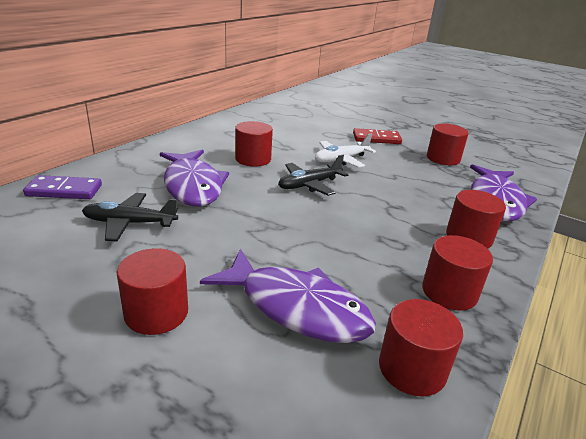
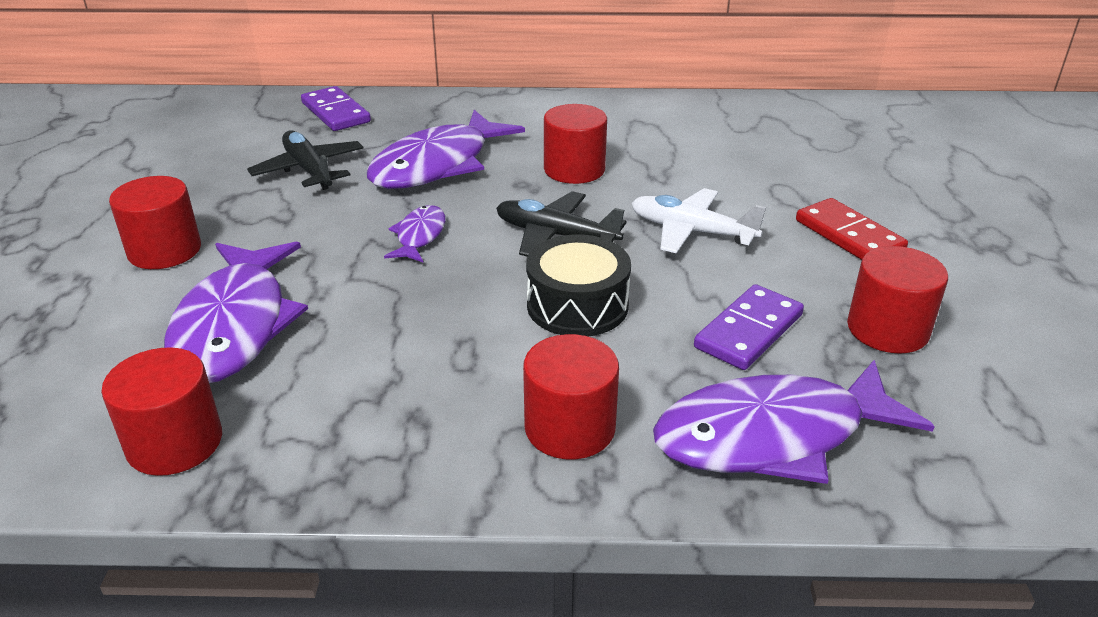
camera: 60 degrees right, 5 degrees up
(265, 216) = (419, 236): none -> purple fish
(376, 202) = (577, 305): none -> black drum
(425, 179) = (749, 331): none -> purple domino
(449, 292) = (371, 439): red cylinder -> none

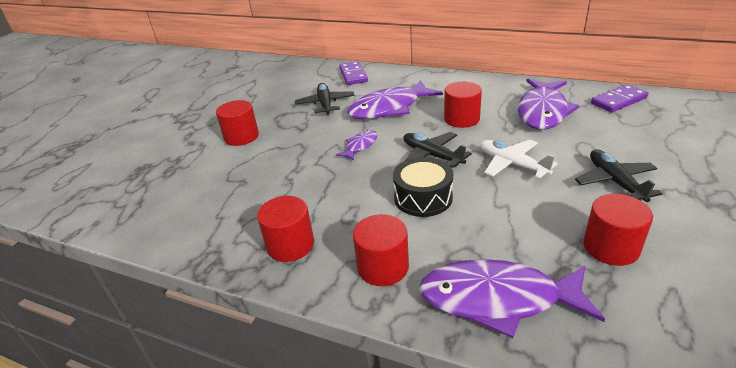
camera: 25 degrees right, 0 degrees up
(175, 443) = (197, 232): red cylinder -> red cylinder (290, 245)
(235, 326) = (252, 179): purple fish -> purple fish (543, 111)
(749, 331) = (516, 231): purple domino -> purple domino (618, 101)
(848, 236) = (615, 181): red domino -> black plane

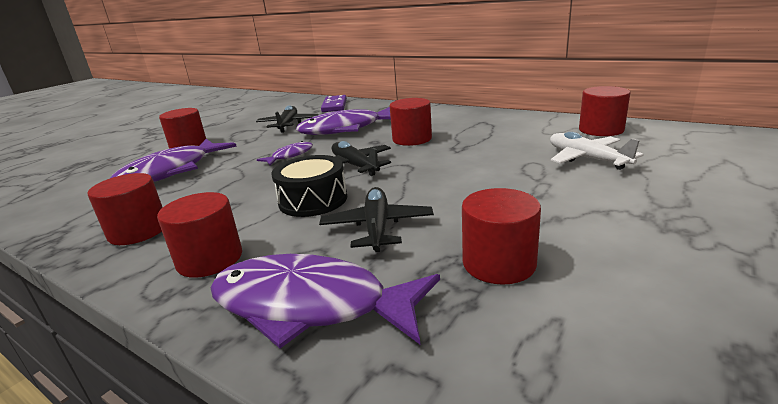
camera: 10 degrees right, 10 degrees down
(512, 164) = (436, 177): white plane -> white plane (586, 159)
(543, 111) = (505, 136): purple fish -> purple fish (171, 172)
(615, 181) = (549, 199): black plane -> black plane (377, 227)
(618, 101) = (601, 130): purple domino -> red cylinder

